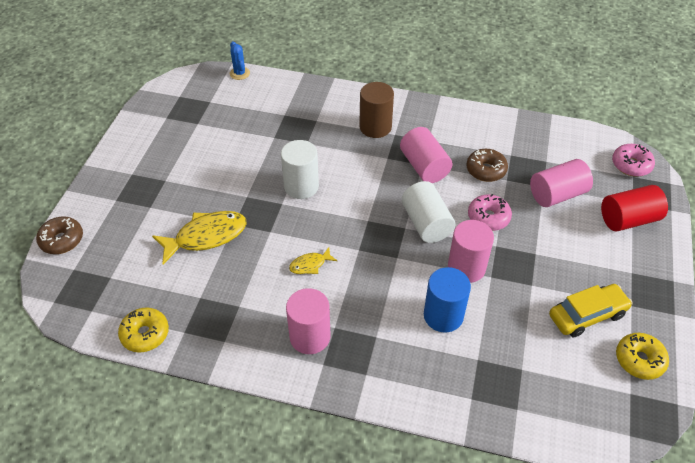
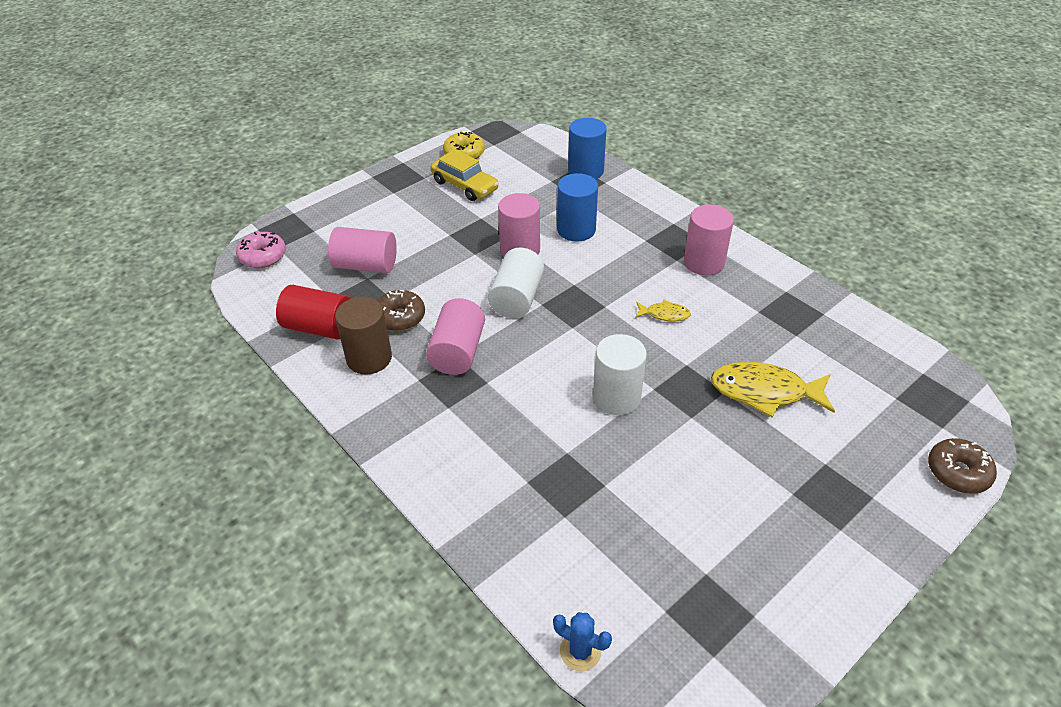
camera: 145 degrees left, 5 degrees down
(145, 334) = (865, 327): yellow donut -> none
(239, 73) = (580, 651): blue cactus -> blue cactus turned 75 degrees counterclockwise
(375, 127) = (461, 429): brown cylinder -> brown cylinder (369, 358)
(488, 217) = (453, 276): pink donut -> none
(503, 405) = (586, 171): none -> blue cylinder
(587, 315) = (465, 185): yellow car -> yellow car turned 150 degrees counterclockwise
(628, 219) = (338, 222): red cylinder -> red cylinder (319, 327)

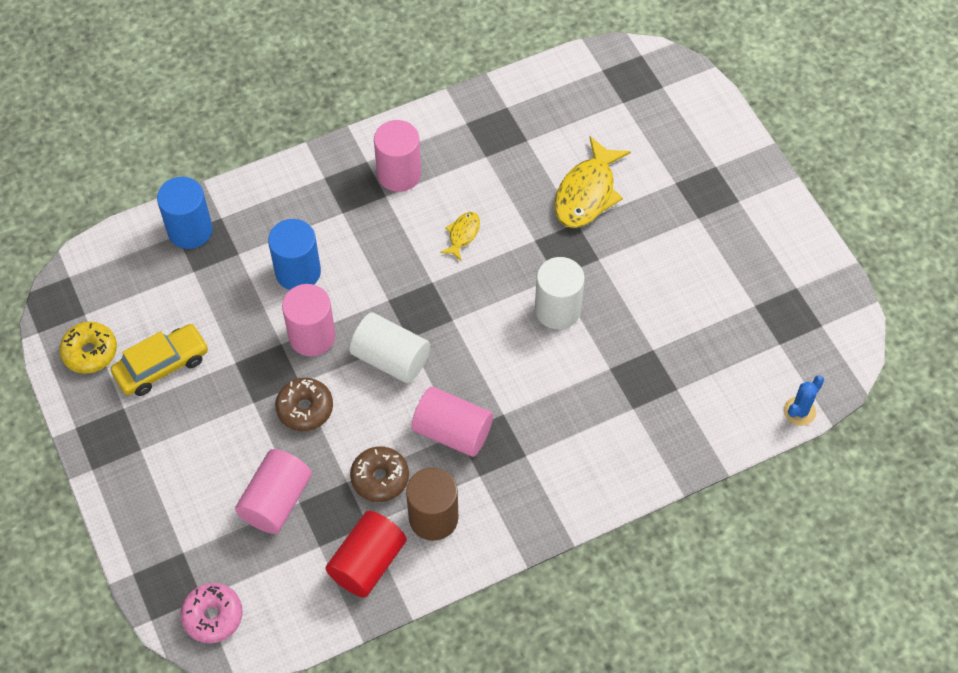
camera: 75 degrees left, 15 degrees up
(957, 472) = (708, 100): brown donut -> brown donut (305, 409)

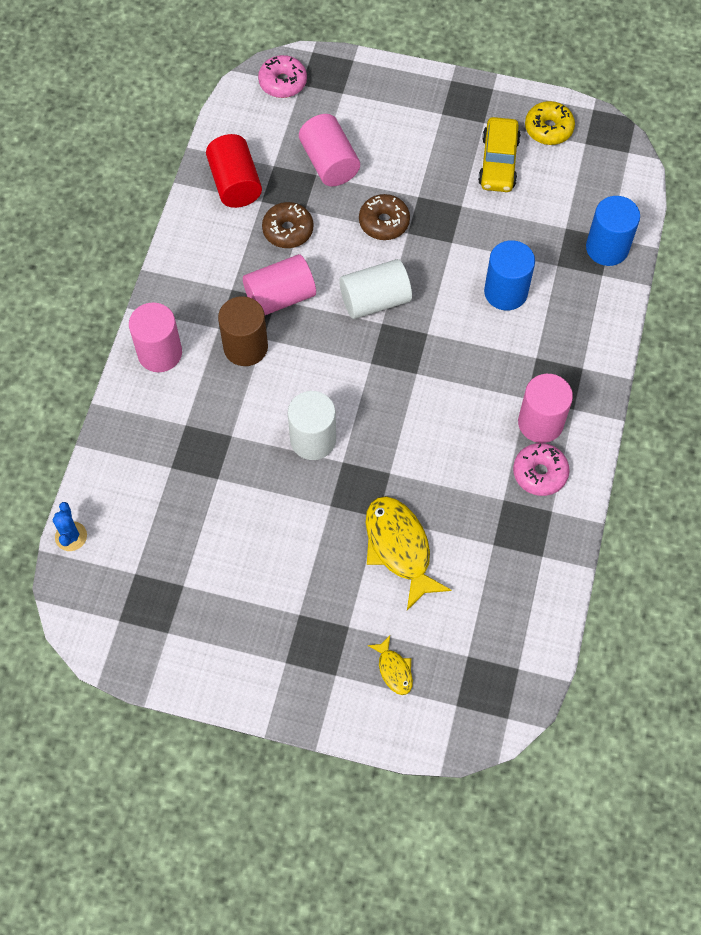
camera: 130 degrees right, 5 degrees up
(312, 336) = (440, 264): pink cylinder -> pink cylinder (160, 353)
(433, 518) = (228, 241): brown cylinder -> brown cylinder (245, 347)
(442, 148) = (540, 473): none -> pink donut
(462, 234) = (441, 425): yellow fish -> yellow fish (394, 670)

